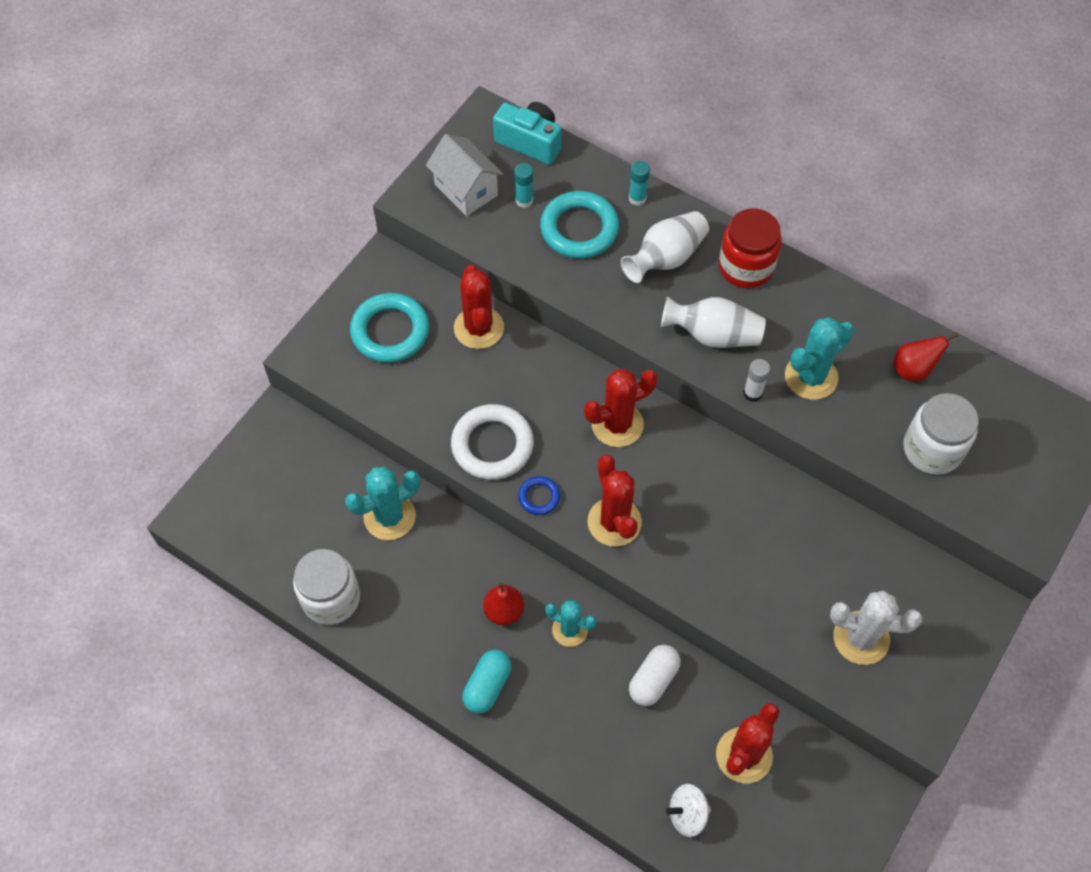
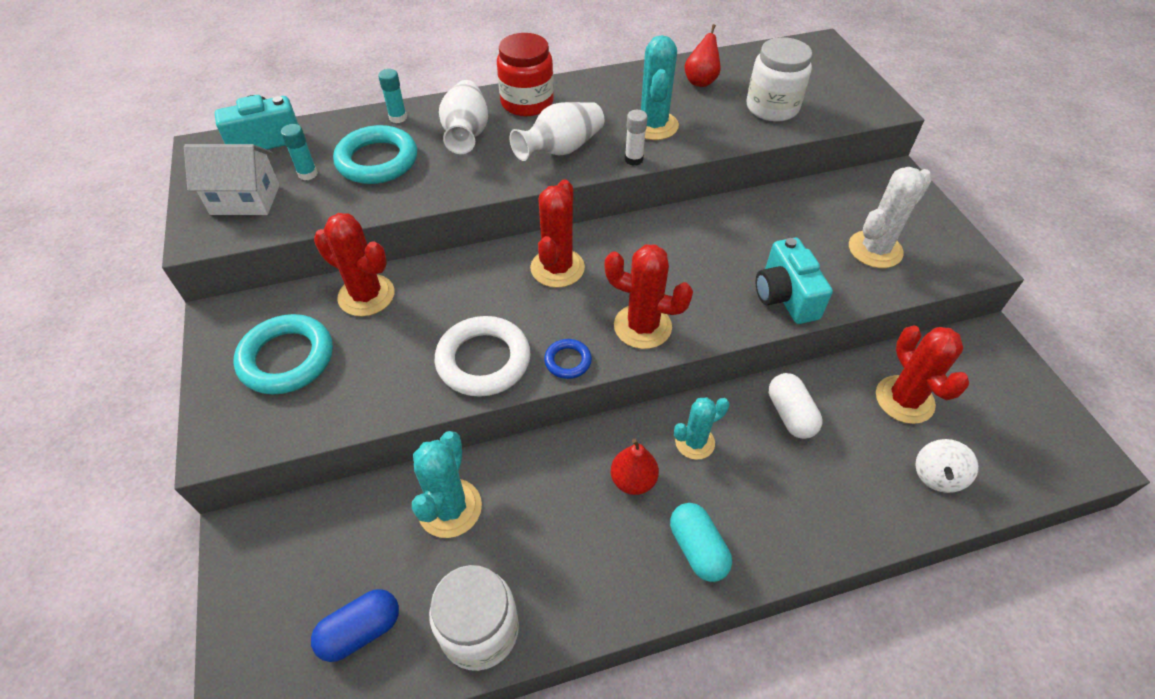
camera: 50 degrees left, 10 degrees down
(279, 535) = (361, 631): none -> blue capsule
(738, 600) = (785, 296): none -> turquoise camera

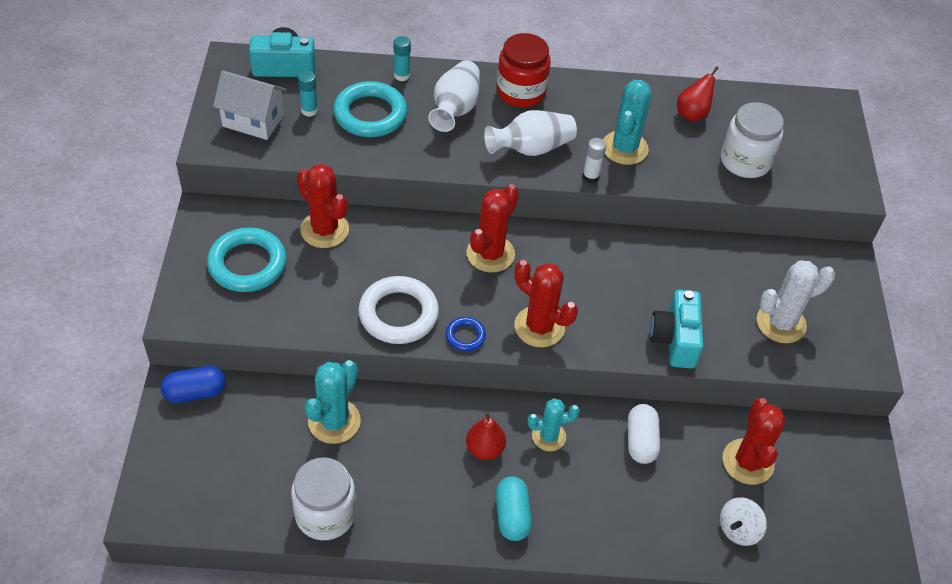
camera: 15 degrees right, 0 degrees up
(361, 631) = (241, 485): blue capsule -> blue capsule (195, 392)

